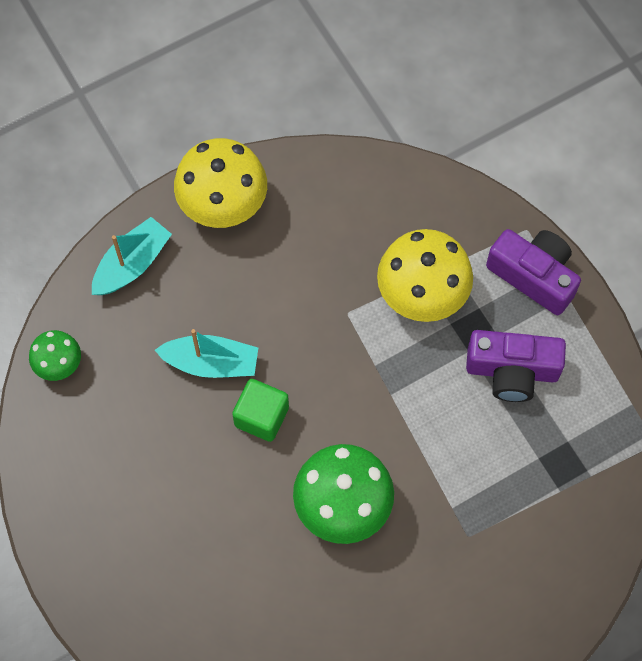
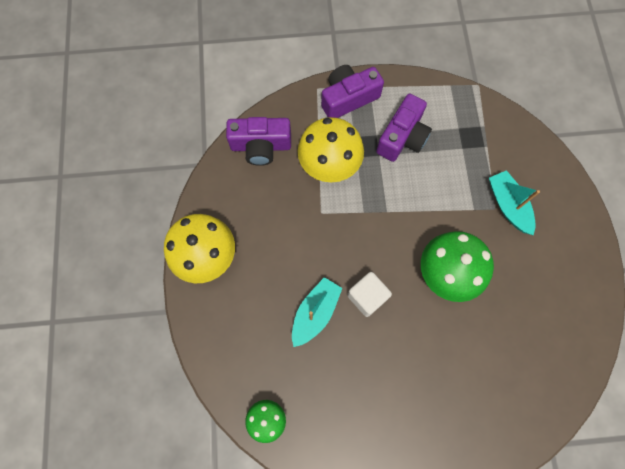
camera: 65 degrees left, 5 degrees up
(132, 264) = (218, 335): turquoise boat -> turquoise boat (508, 205)
(261, 417) = (367, 296): green cube -> white cube
(402, 198) = (261, 146): none -> purple camera

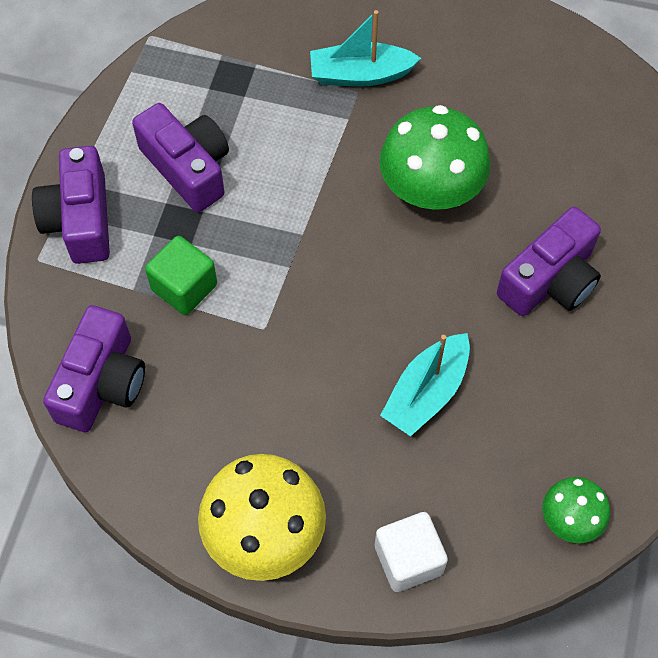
camera: 70 degrees left, 10 degrees down
(315, 313) = (426, 392): turquoise boat -> turquoise boat turned 105 degrees counterclockwise
(329, 164) = (184, 287): yellow mushroom -> green cube
(367, 296) = (427, 310): white cube -> white cube (408, 559)
(415, 363) = (550, 280): none -> purple camera

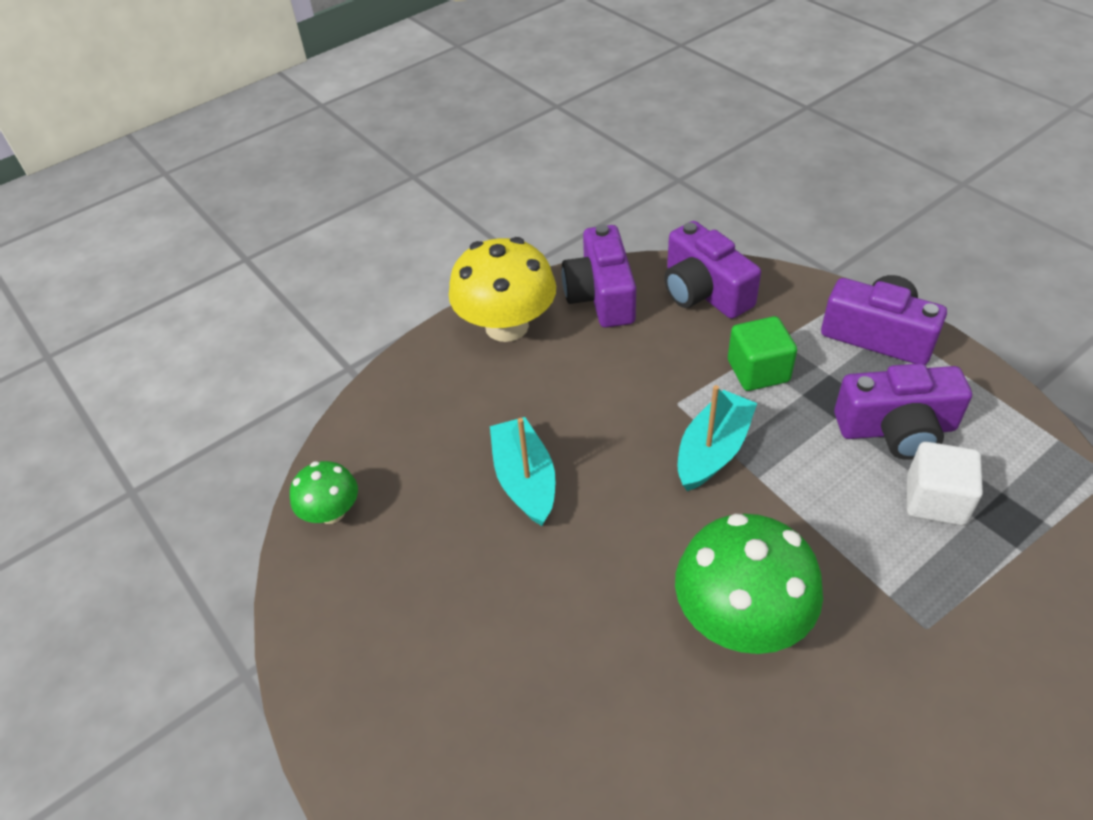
camera: 130 degrees right, 15 degrees down
(360, 74) = (954, 646): turquoise boat -> turquoise boat (713, 450)
(408, 559) = (410, 393): white cube -> white cube (935, 500)
(550, 280) = (550, 658): purple camera -> purple camera (601, 295)

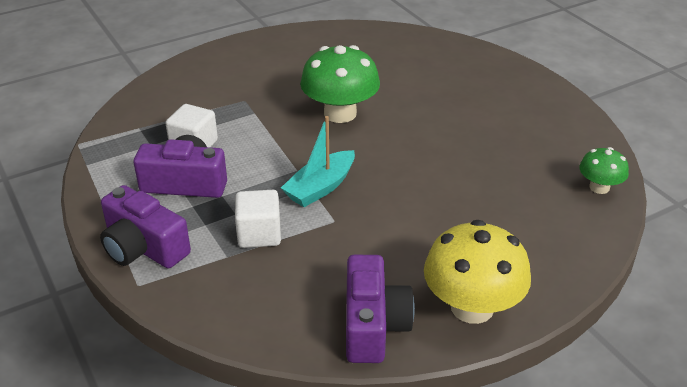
camera: 175 degrees left, 10 degrees down
(525, 480) = (459, 188): turquoise boat -> none
(704, 291) = (269, 312): purple camera -> none
(758, 371) = (259, 234): green cube -> white cube

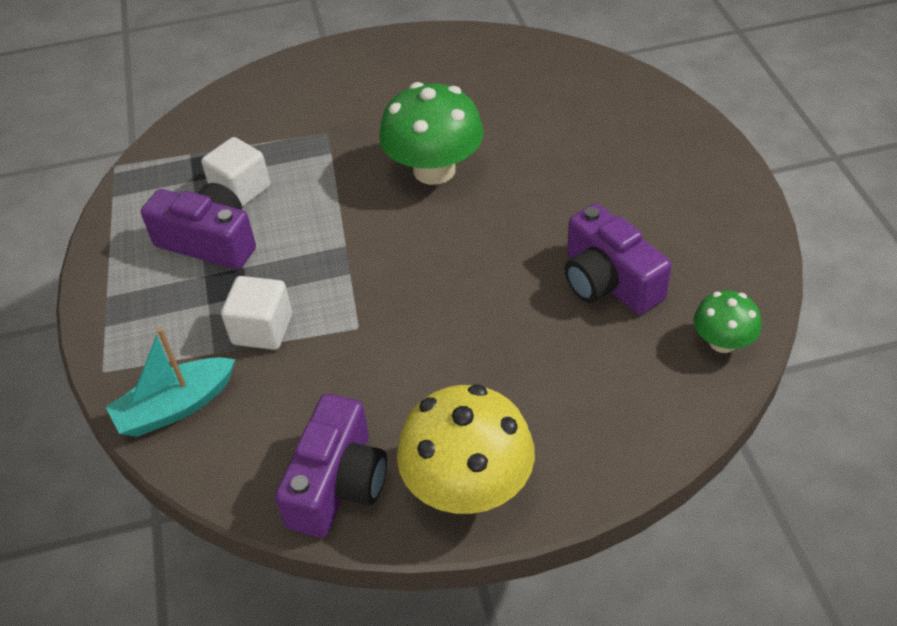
camera: 20 degrees right, 10 degrees up
(143, 247) = (128, 322): purple camera -> purple camera (608, 281)
(320, 187) = (362, 276): turquoise boat -> turquoise boat (175, 407)

